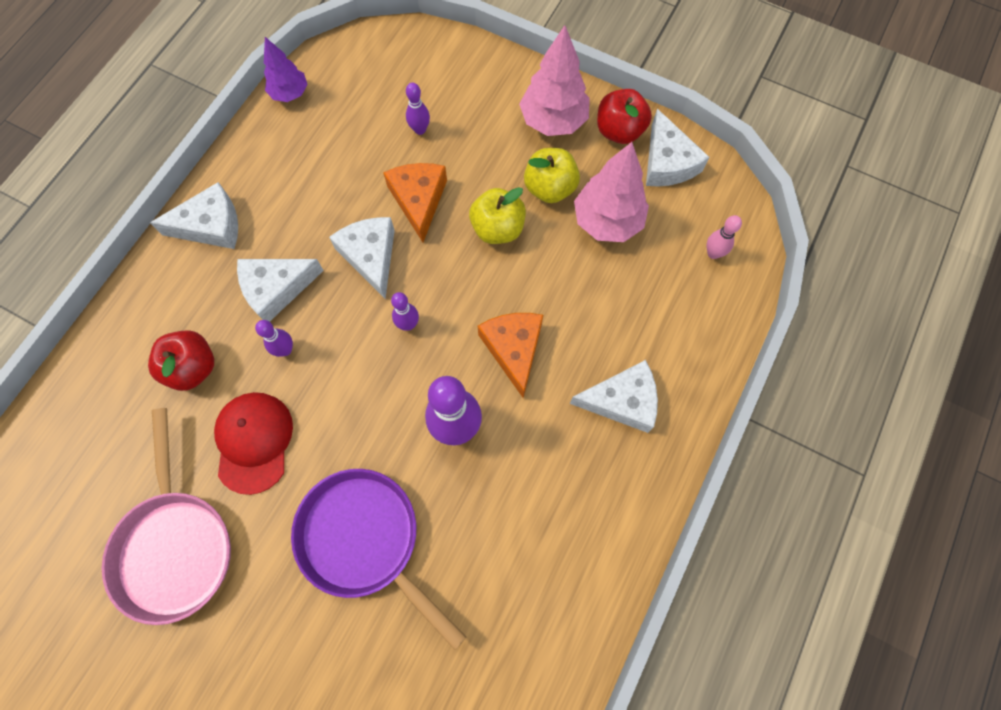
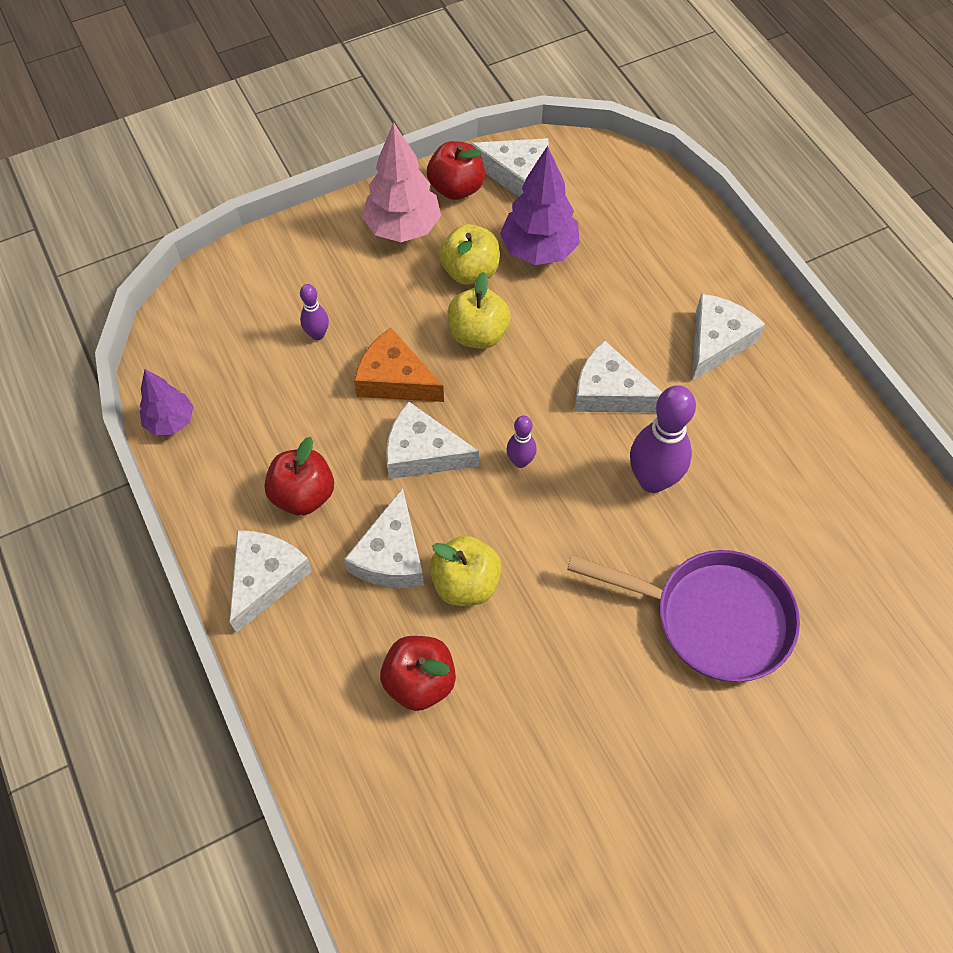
camera: 55 degrees left, 10 degrees down
(175, 546) = (607, 799): pink pan -> none
(254, 441) = (545, 665): red cap -> none
(285, 350) = (466, 583): purple bowling pin -> yellow apple
(287, 206) = (303, 495): none -> red apple
(365, 540) = (713, 618): purple pan -> purple pan turned 150 degrees counterclockwise
(514, 349) = (609, 392): orange cheese -> white cheese
(607, 221) = (539, 250): pink tree -> purple tree
(713, 253) = (629, 197): pink bowling pin -> none

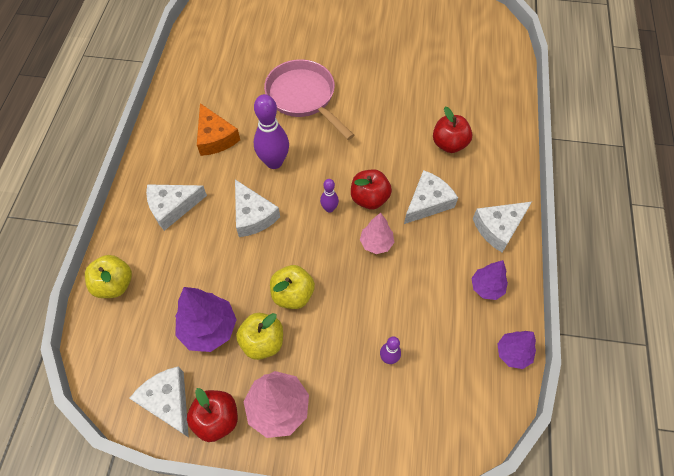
camera: 145 degrees left, 0 degrees up
(241, 482) = (486, 287): none -> purple tree
(303, 495) = (455, 259): red apple -> red apple (369, 198)
(395, 379) = (361, 296): orange cheese -> orange cheese (215, 137)
(423, 453) = (376, 243): white cheese -> pink tree
(466, 583) = (400, 170): yellow apple -> yellow apple (114, 284)
(713, 618) = (303, 97): purple pan -> pink pan

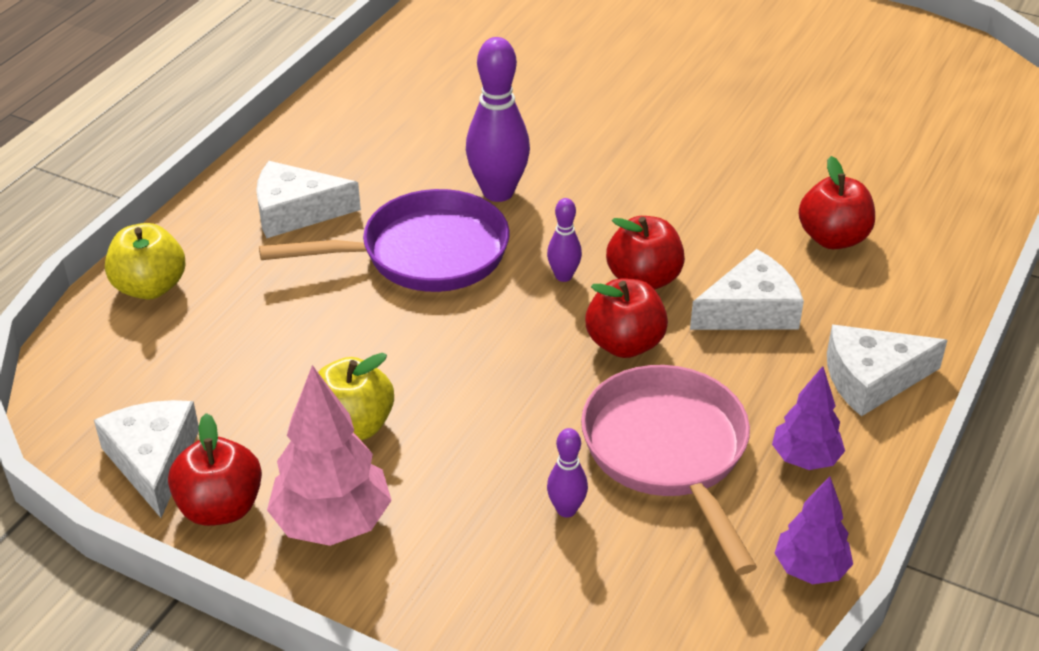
camera: 20 degrees right, 20 degrees down
(209, 329) = (271, 384): purple tree -> none
(215, 137) = (414, 139): orange cheese -> none
(253, 215) = (424, 254): white cheese -> purple pan
(293, 294) = (438, 376): yellow apple -> none
(303, 97) = (594, 118): pink pan -> pink pan (668, 452)
(376, 243) = (624, 344): pink tree -> red apple

